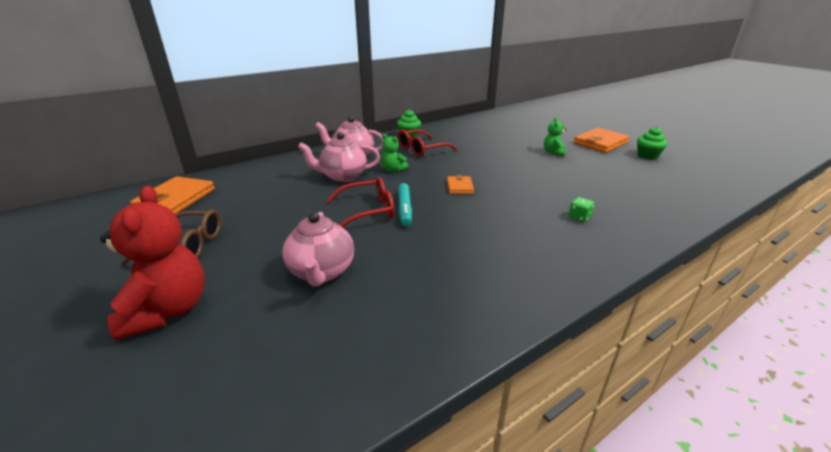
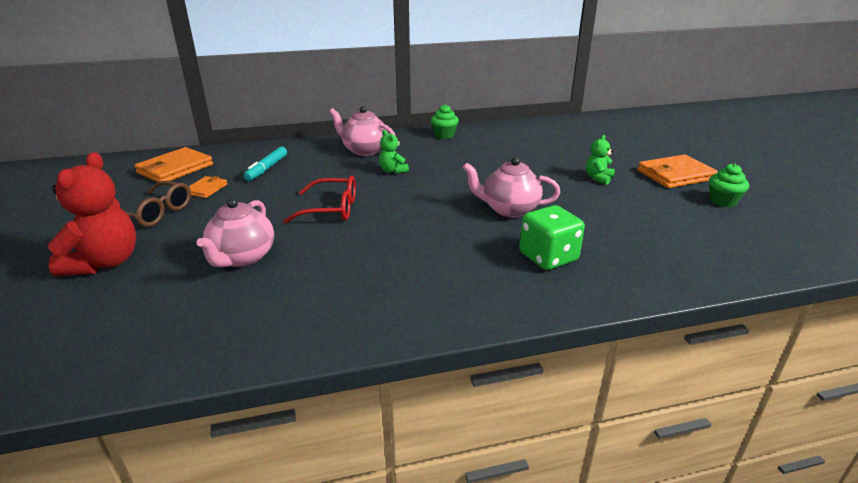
camera: 20 degrees right, 0 degrees up
(343, 176) = (336, 170): pink teapot -> pink teapot (509, 209)
(404, 209) = (367, 214): turquoise marker -> turquoise marker (267, 168)
(421, 149) = (444, 152): red glasses -> none
(459, 187) = (446, 200): orange wallet -> orange wallet (206, 189)
(579, 217) = (548, 257): green dice -> green dice, size x2.15

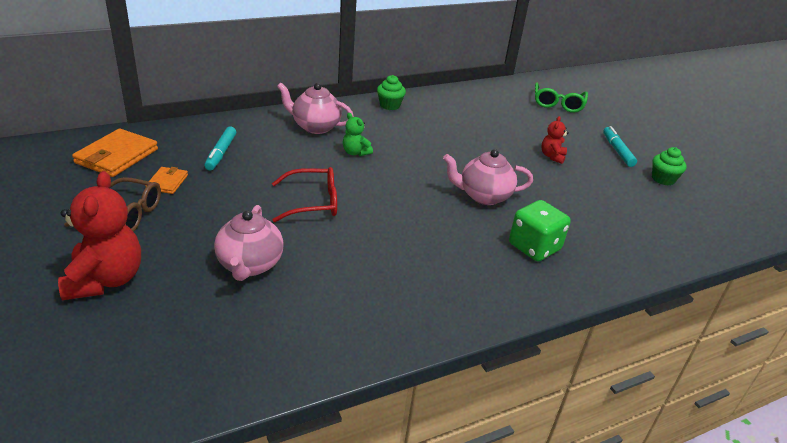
camera: 15 degrees left, 5 degrees up
(598, 178) = (552, 156): green teddy bear -> red teddy bear
(620, 135) = (558, 104): none -> green glasses
(675, 175) = (617, 151): orange wallet -> turquoise marker

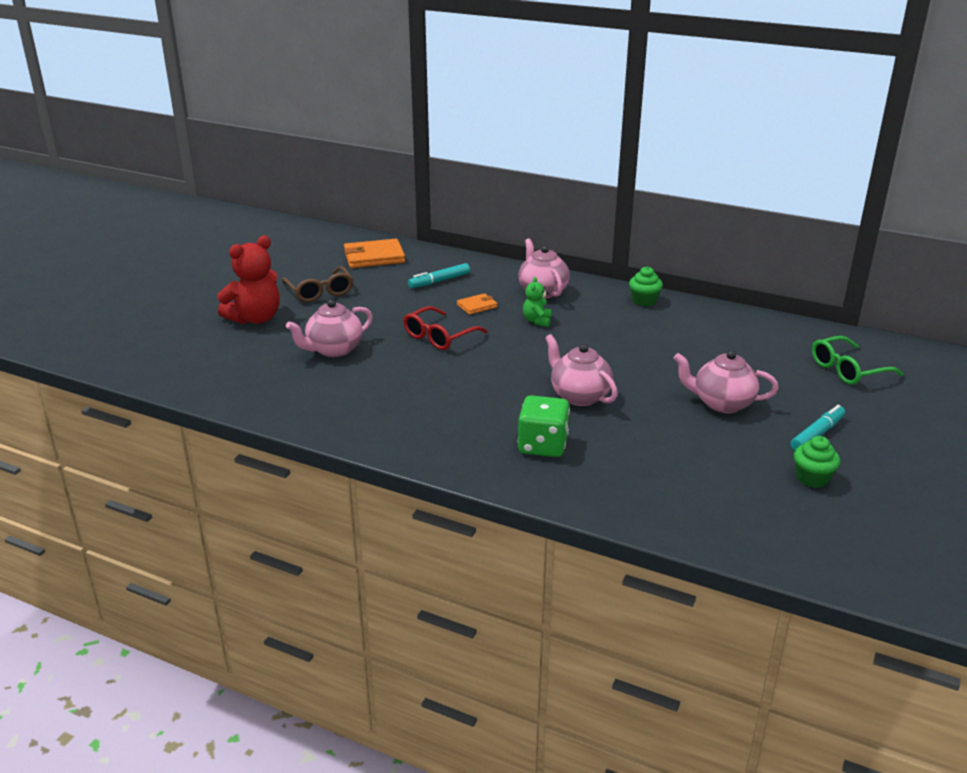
camera: 55 degrees right, 5 degrees down
(167, 182) = (374, 284): orange wallet -> orange wallet (477, 306)
(313, 202) = (439, 337): red glasses -> red glasses turned 90 degrees clockwise
(552, 156) = (721, 403): red teddy bear -> pink teapot

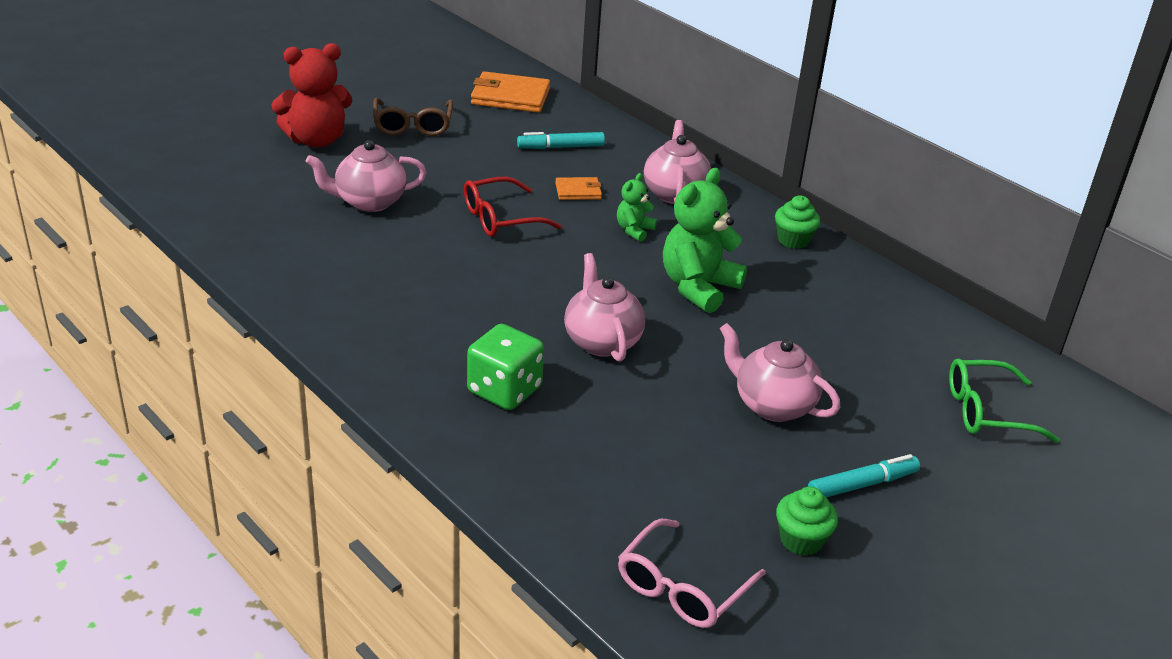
camera: 20 degrees right, 5 degrees up
(611, 345) = (698, 287): none -> green teddy bear
(768, 531) = (682, 588): none -> pink glasses

